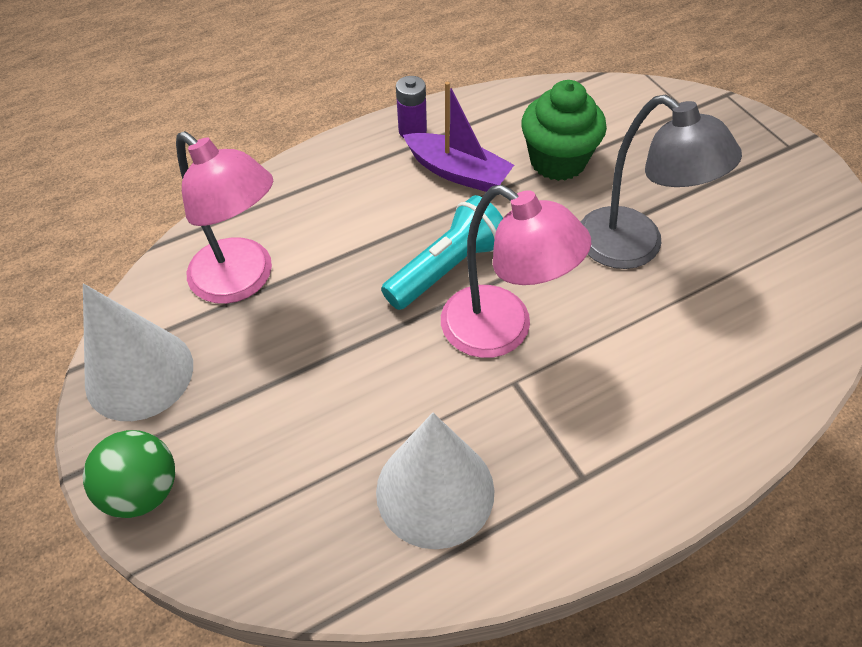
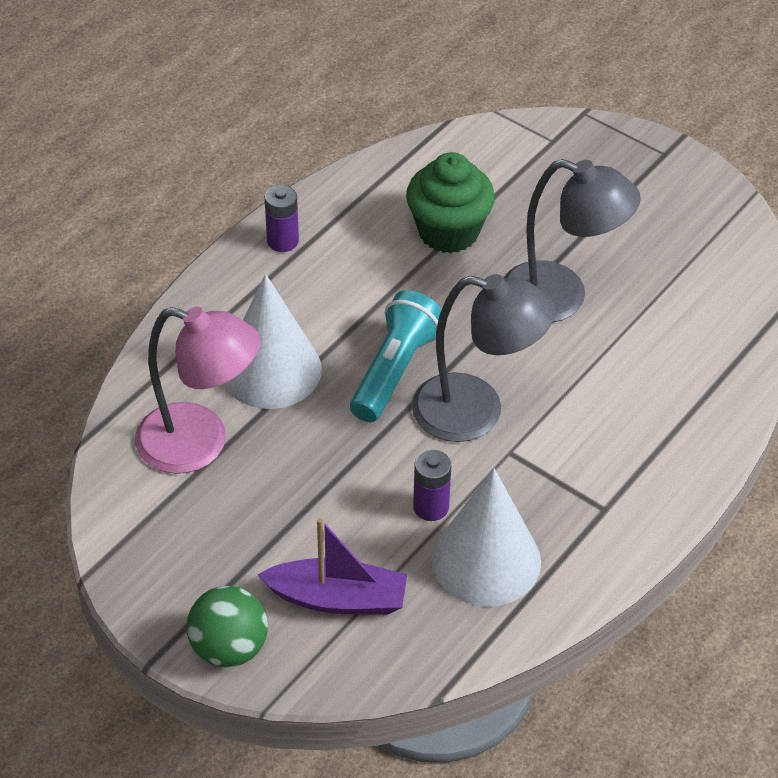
camera: 25 degrees left, 5 degrees down
(139, 374) = (155, 558): white cone -> white cone (271, 370)
(410, 413) = (431, 507): none -> purple battery
(458, 172) = (354, 272): purple boat -> purple boat (337, 598)
(502, 331) = (476, 412): pink lamp -> grey lamp

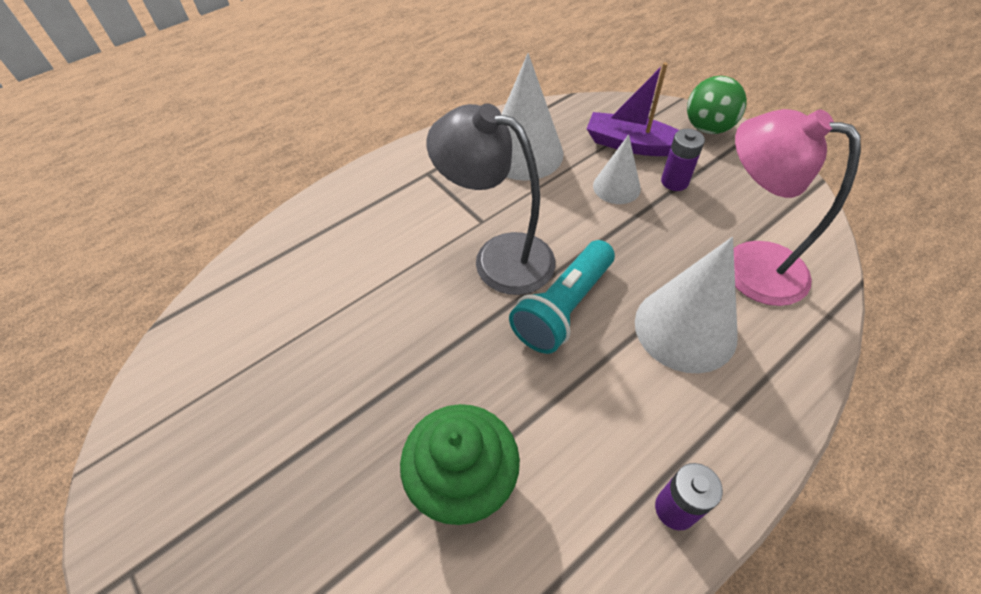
camera: 165 degrees left, 5 degrees up
(354, 524) = (616, 187): none -> white cone
(431, 507) = (555, 191): purple battery -> purple battery (674, 182)
(561, 298) = (375, 361): grey lamp -> none

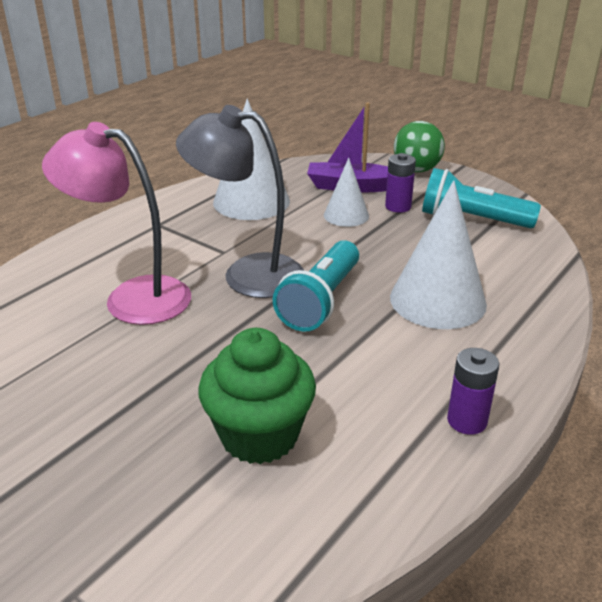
camera: 15 degrees left, 20 degrees down
(747, 266) = (479, 253): pink lamp -> pink lamp (132, 297)
(751, 213) = (472, 219): none -> turquoise flashlight

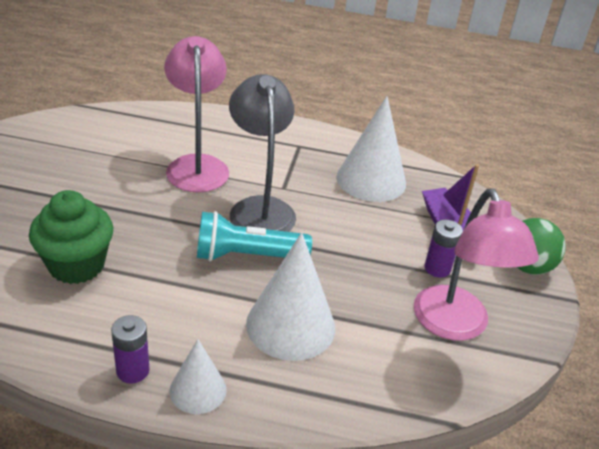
camera: 60 degrees right, 5 degrees up
(346, 215) = (393, 239): white cone -> white cone (198, 390)
(472, 219) = (455, 326): turquoise flashlight -> pink lamp

